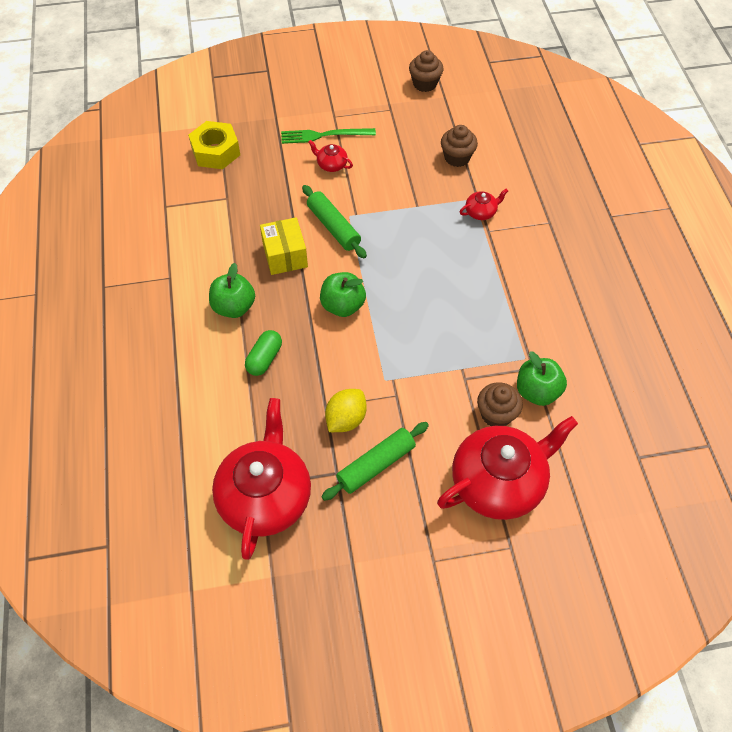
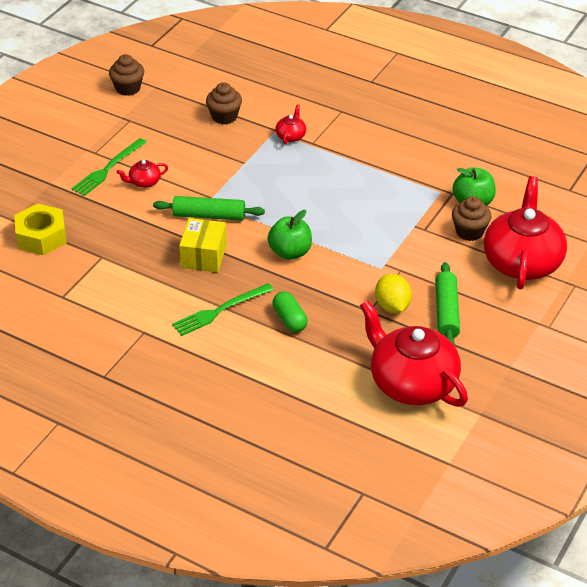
camera: 50 degrees left, 15 degrees down
(234, 307) = (220, 310): green apple -> green fork
(285, 255) = (204, 256): yellow box -> yellow box turned 75 degrees clockwise

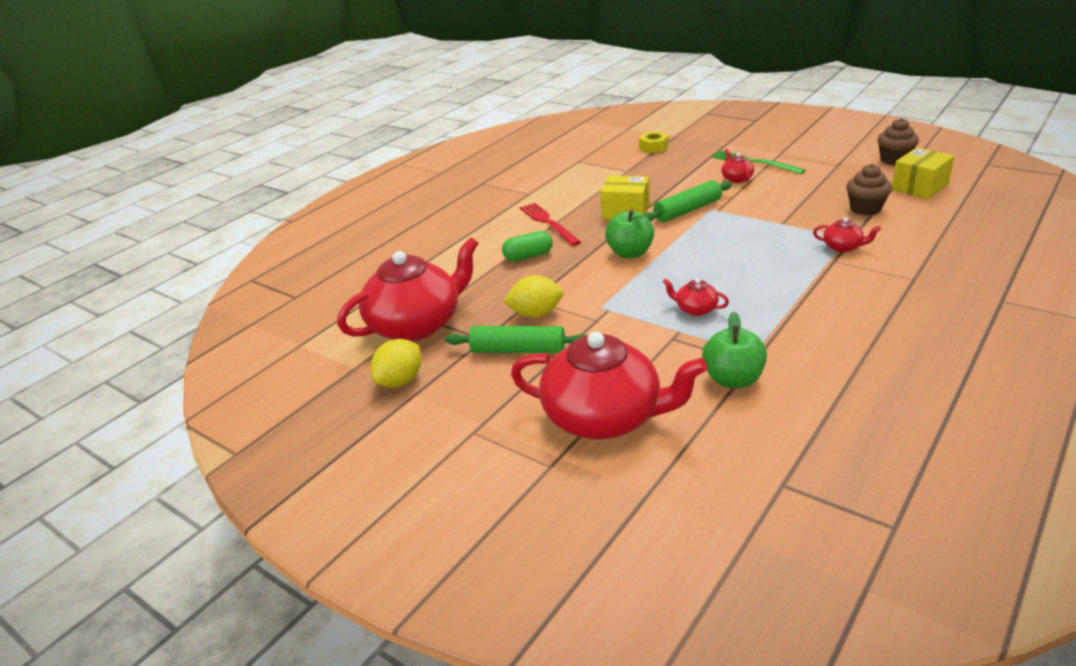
camera: 100 degrees right, 10 degrees down
(41, 236) = (653, 147): yellow nut -> yellow nut, size x0.63
(189, 84) = (919, 187): none -> yellow box
(209, 216) = (687, 210): green rolling pin -> green rolling pin turned 45 degrees clockwise
(220, 310) = (548, 223): green fork -> red fork
(384, 216) = (695, 309): none -> red teapot
(469, 232) = (668, 374): brown cupcake -> none
(494, 378) = (400, 381): none -> yellow lemon

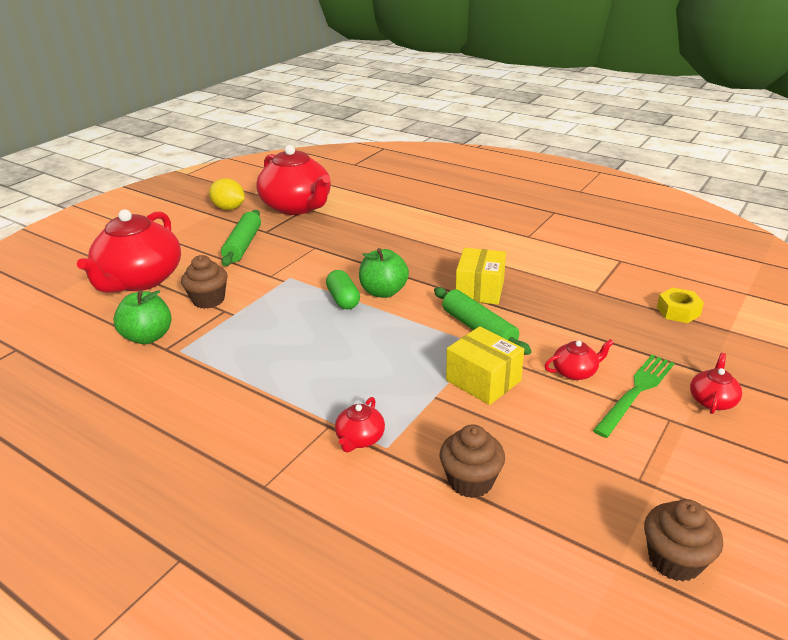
camera: 85 degrees right, 0 degrees up
(528, 256) = (391, 242): green capsule -> green capsule (343, 299)
(536, 314) = (292, 249): yellow lemon -> none
(548, 223) = (458, 249): red fork -> none
(651, 352) = (208, 300): none -> brown cupcake
(695, 309) = (265, 324): red teapot -> red teapot (712, 400)
(919, 187) = (550, 565): yellow box -> yellow box (483, 380)

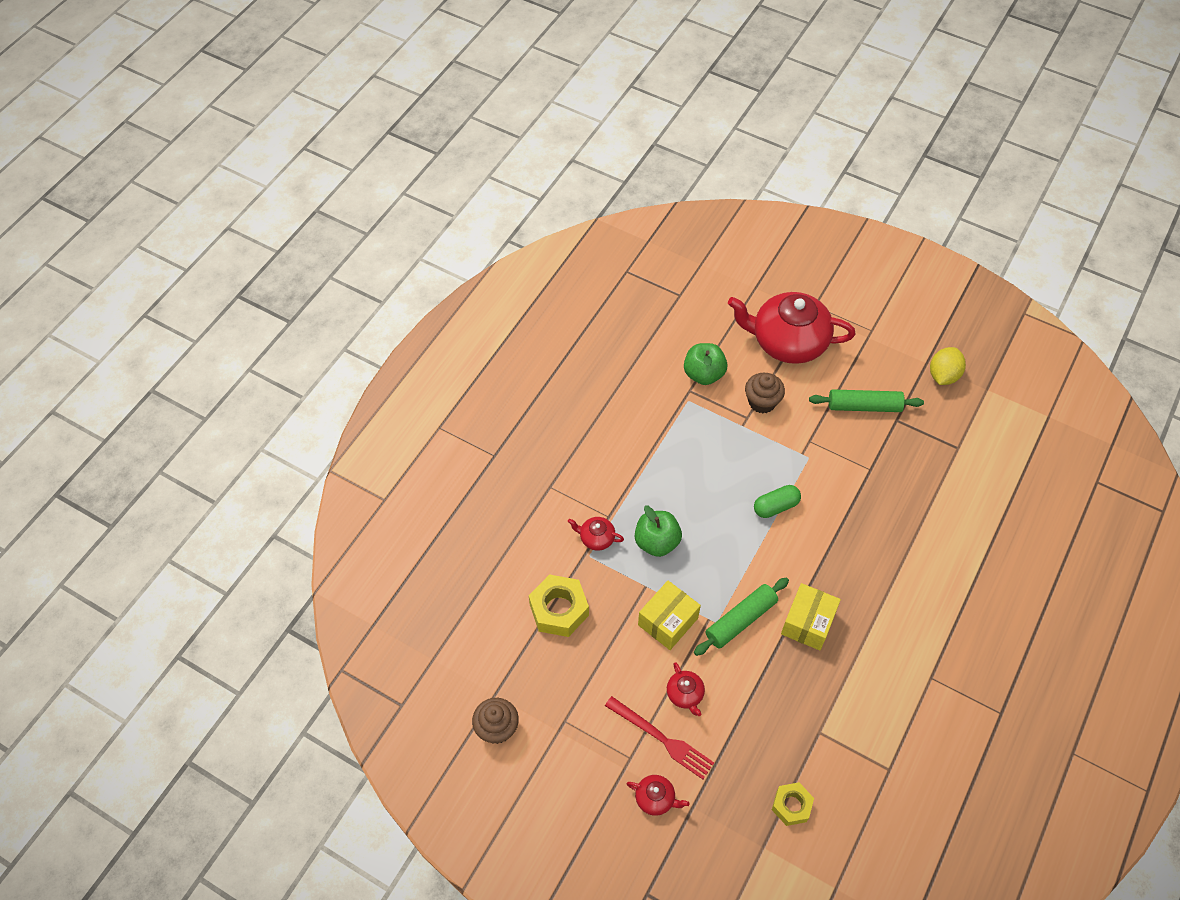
camera: 85 degrees right, 25 degrees up
(297, 207) = (960, 438): red teapot -> none
(383, 292) = (793, 538): green apple -> green apple (657, 542)
(470, 481) = (559, 610): brown cupcake -> yellow nut
(480, 290) = (807, 623): yellow box -> yellow box turned 75 degrees counterclockwise
(636, 392) = (662, 739): green fork -> red fork

